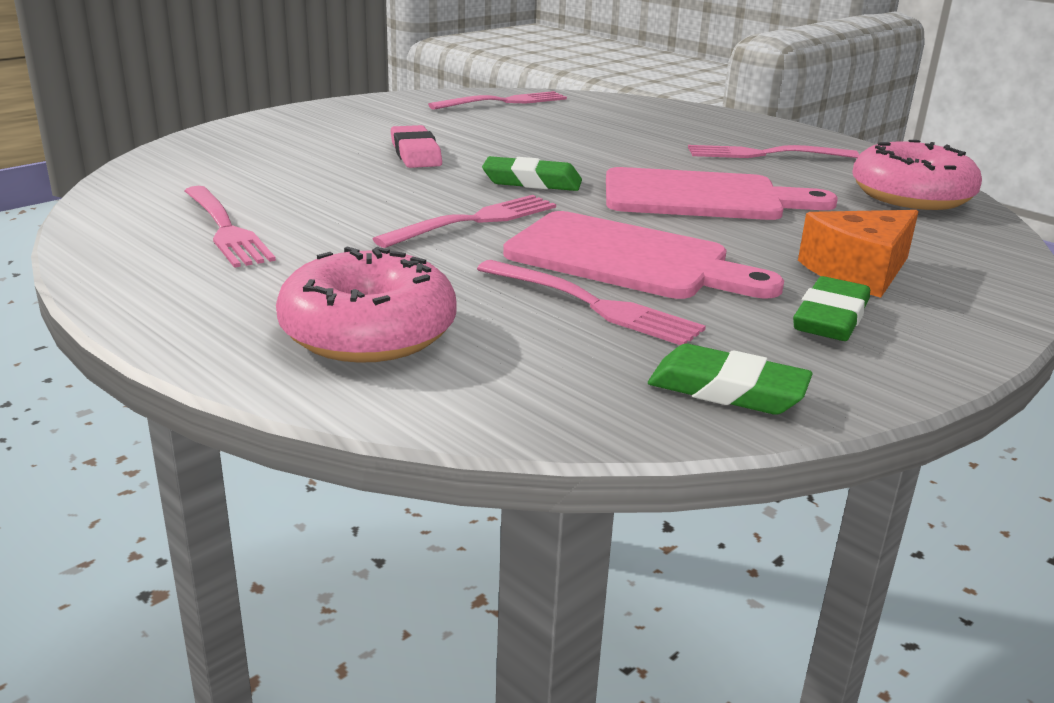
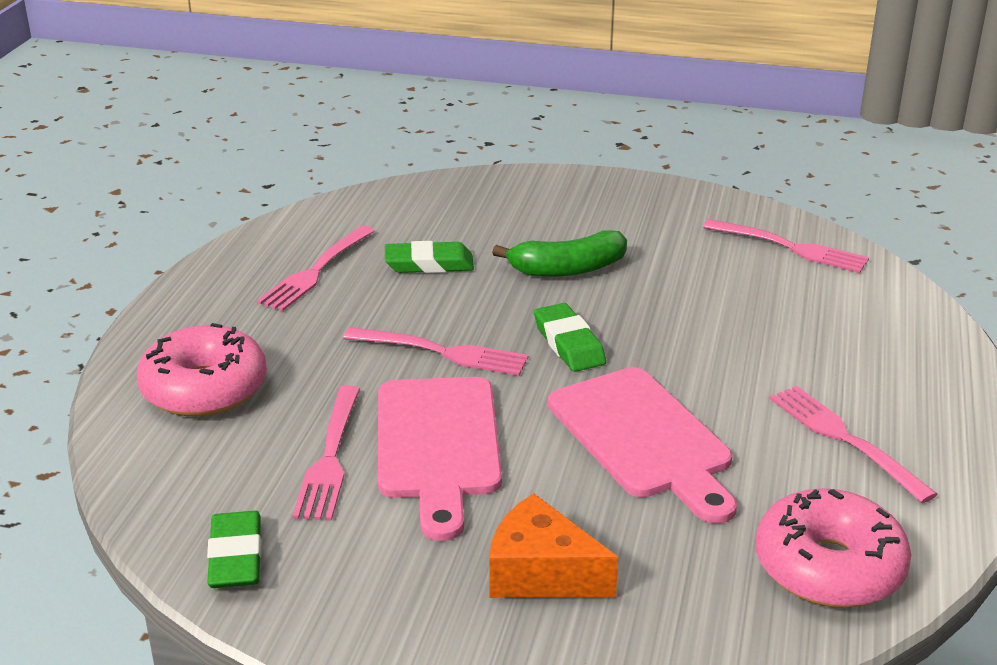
camera: 60 degrees right, 5 degrees up
(415, 154) = (568, 269): pink eraser -> green banana
(830, 318) = (413, 578): green eraser -> green eraser (429, 264)

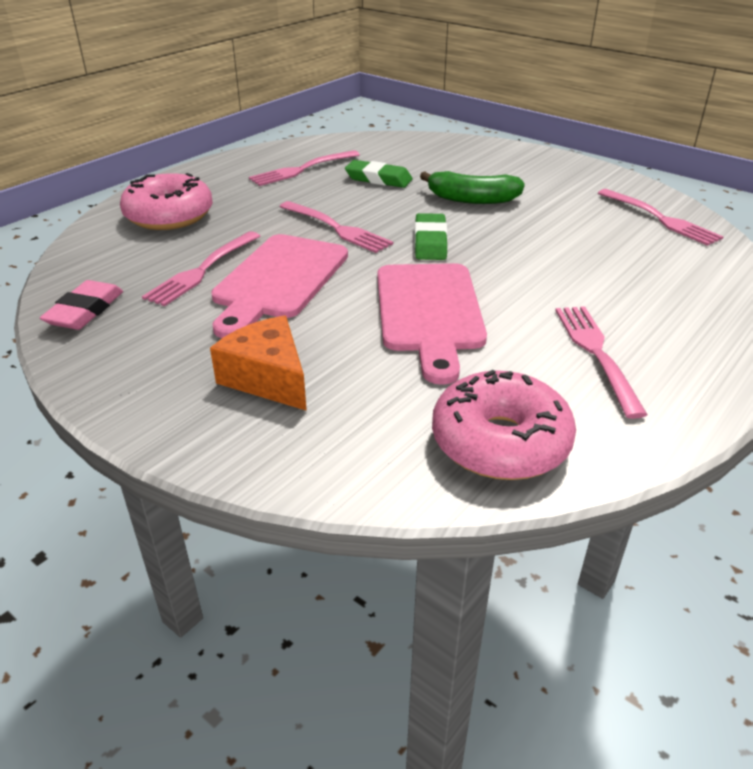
camera: 25 degrees right, 5 degrees up
(236, 556) = (85, 311): green eraser -> pink eraser

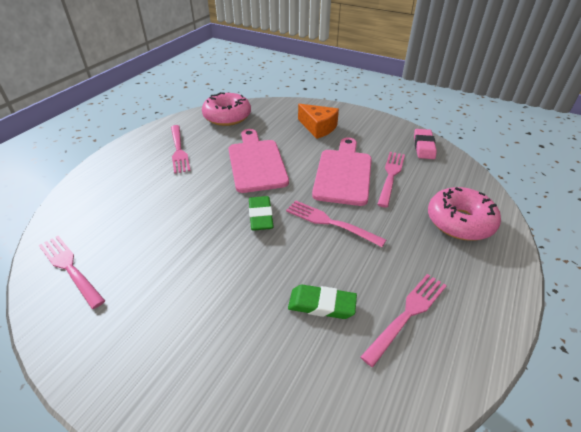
camera: 170 degrees right, 5 degrees up
(472, 199) = (228, 277): green banana -> none

